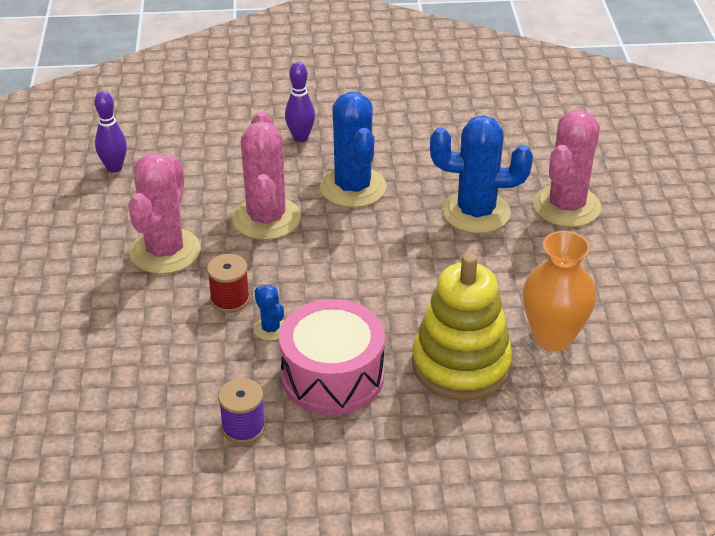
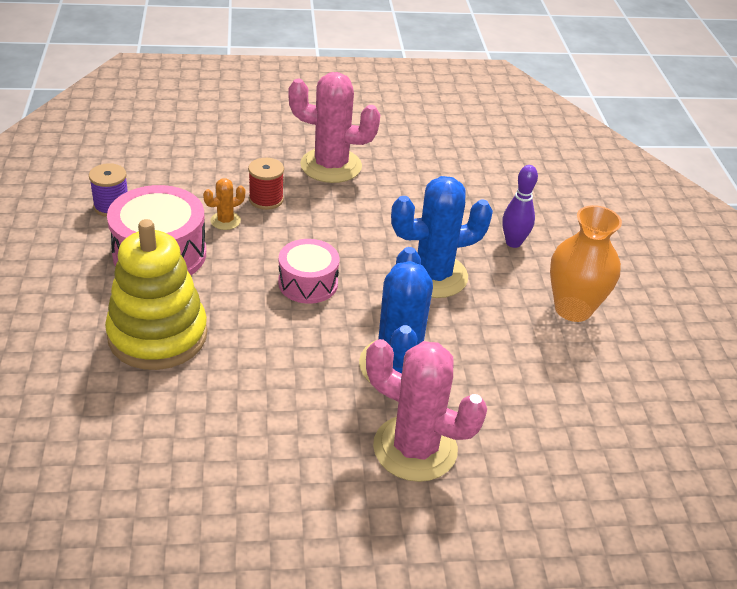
camera: 85 degrees right, 0 degrees up
(114, 168) = (445, 138): purple bowling pin -> none
(266, 219) = (378, 220): pink cactus -> none
(270, 329) = (225, 221): blue cactus -> orange cactus
(371, 266) = (308, 283): none -> pink drum
(553, 337) = (186, 409): orange vase -> orange vase (573, 309)

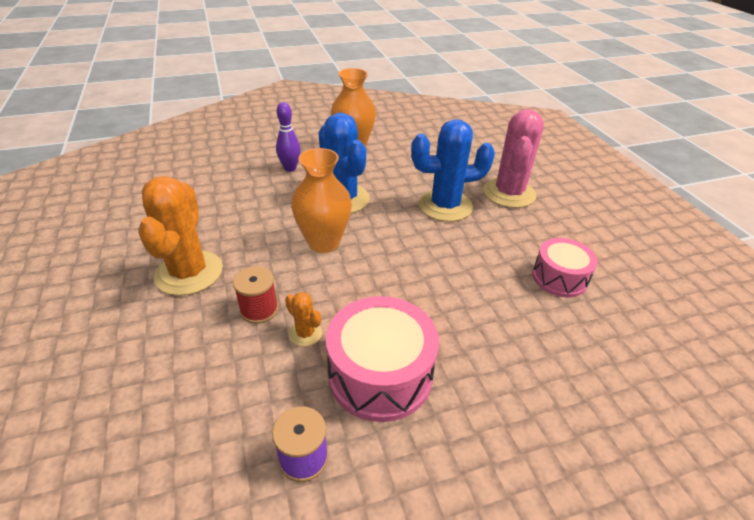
camera: 100 degrees left, 0 degrees up
(157, 335) = (494, 339): yellow stacking toy -> none
(308, 283) = (379, 259): pink drum -> pink drum (559, 278)
(331, 166) = (189, 273): pink cactus -> orange cactus
(350, 249) = (324, 242): none -> orange vase

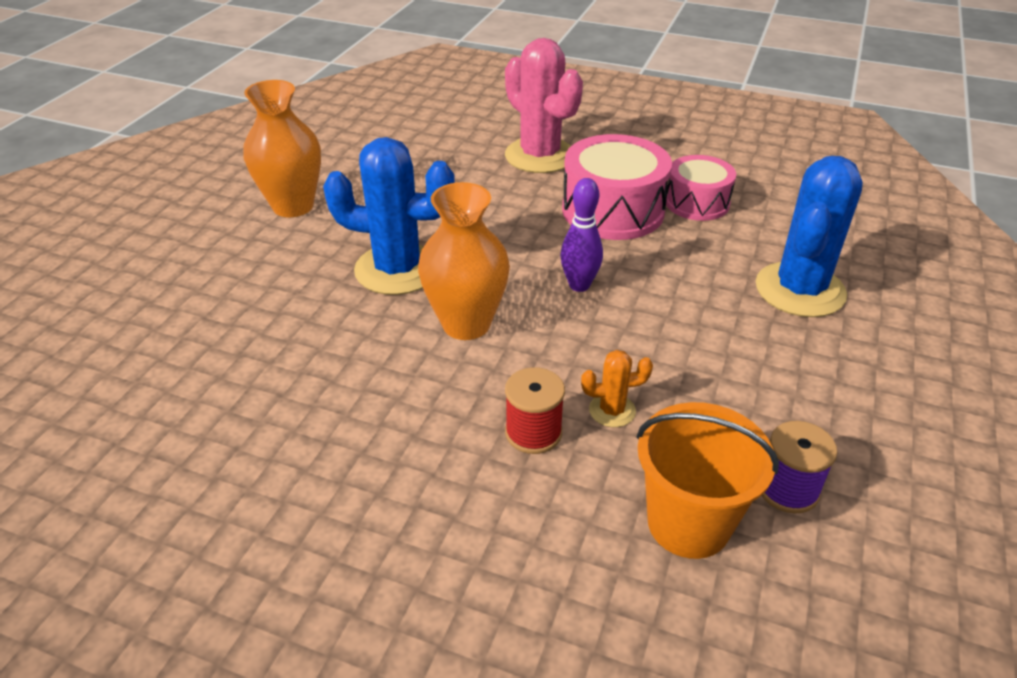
camera: 50 degrees left, 0 degrees up
(189, 273) = (387, 473): orange cactus -> none
(234, 415) = (688, 523): none -> orange bucket
(290, 168) = (264, 280): purple bowling pin -> purple bowling pin (579, 285)
(380, 374) = (721, 382): pink drum -> pink drum (613, 210)
(445, 206) = (509, 205): blue cactus -> blue cactus (800, 290)

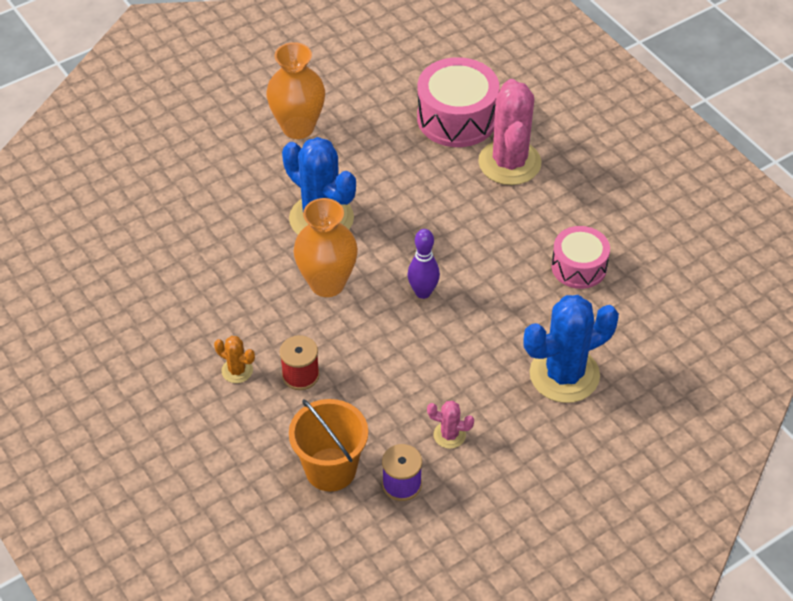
camera: 35 degrees right, 10 degrees up
(612, 410) = (356, 387): orange cactus -> orange cactus (237, 370)
(613, 210) = (509, 242): pink drum -> pink drum (457, 118)
(769, 404) = (449, 435): none -> pink cactus

